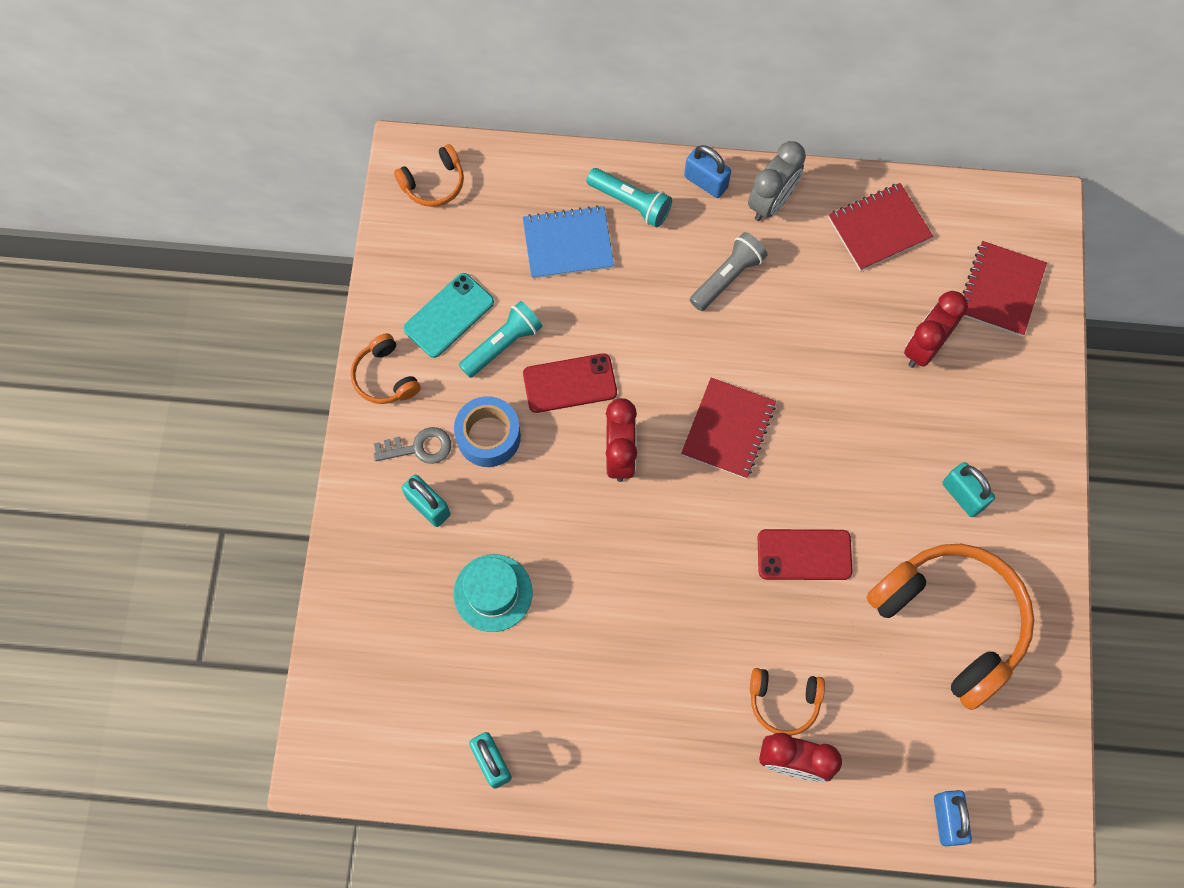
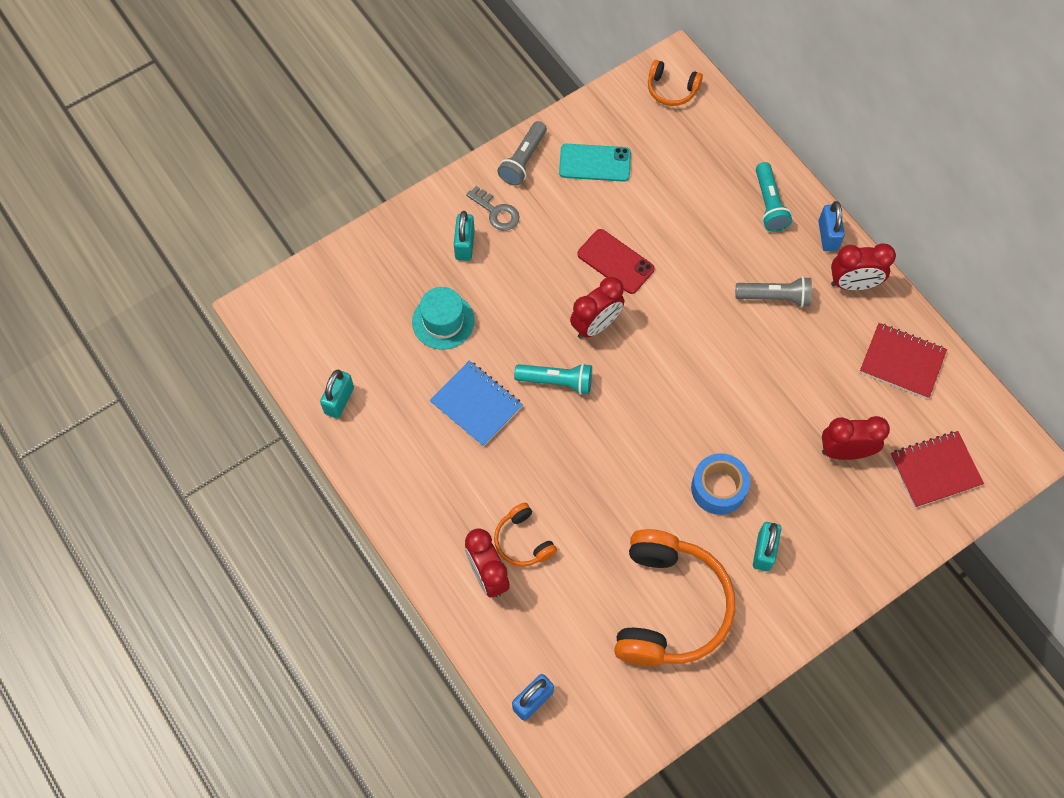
camera: 50 degrees right, 5 degrees down
(385, 377) = (523, 160): orange headphones -> grey flashlight
(488, 436) = (538, 243): blue tape -> blue tape (718, 488)
(502, 345) = (604, 206): turquoise flashlight -> turquoise flashlight (556, 381)
(568, 244) = (706, 191): blue notebook -> blue notebook (476, 404)
(728, 429) = (672, 374): red notebook -> none
(771, 202) = (853, 284): grey clock -> red clock
(804, 554) = (631, 482): red phone -> none

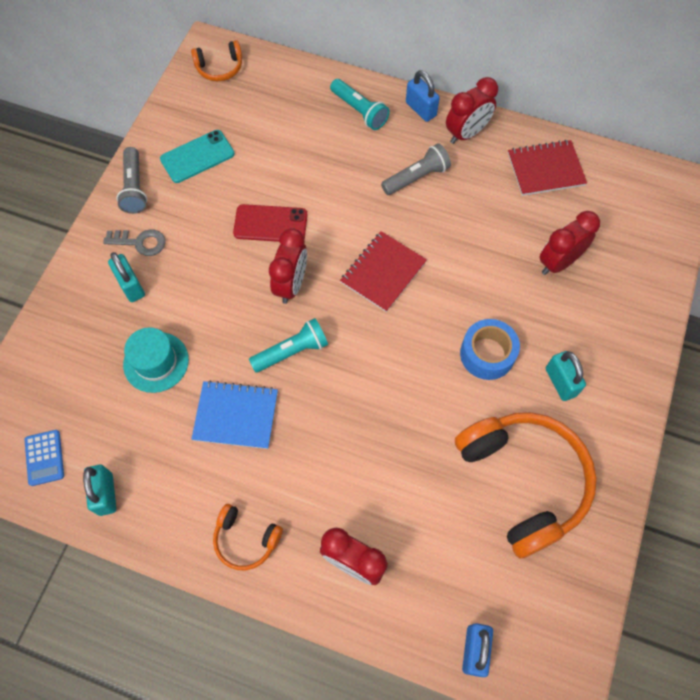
camera: 35 degrees left, 0 degrees up
(312, 343) = (44, 458): none -> blue calculator
(523, 541) = (362, 509): orange headphones -> orange headphones (246, 539)
(935, 470) = (632, 234): red notebook -> red notebook (383, 272)

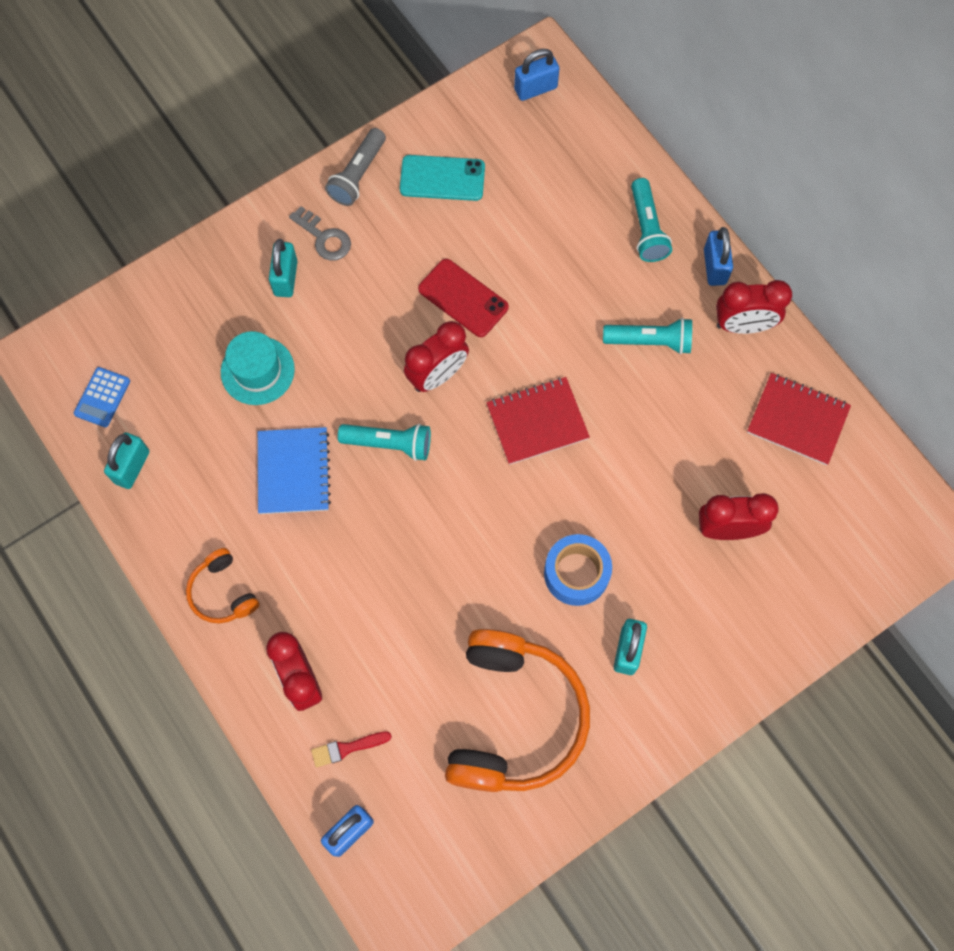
camera: 35 degrees right, 5 degrees up
(219, 68) = (535, 88): orange headphones -> blue padlock
(236, 415) = (294, 471): blue notebook -> blue notebook turned 45 degrees clockwise
(416, 177) = (650, 341): grey flashlight -> turquoise flashlight
(425, 589) = (347, 748): none -> red brush

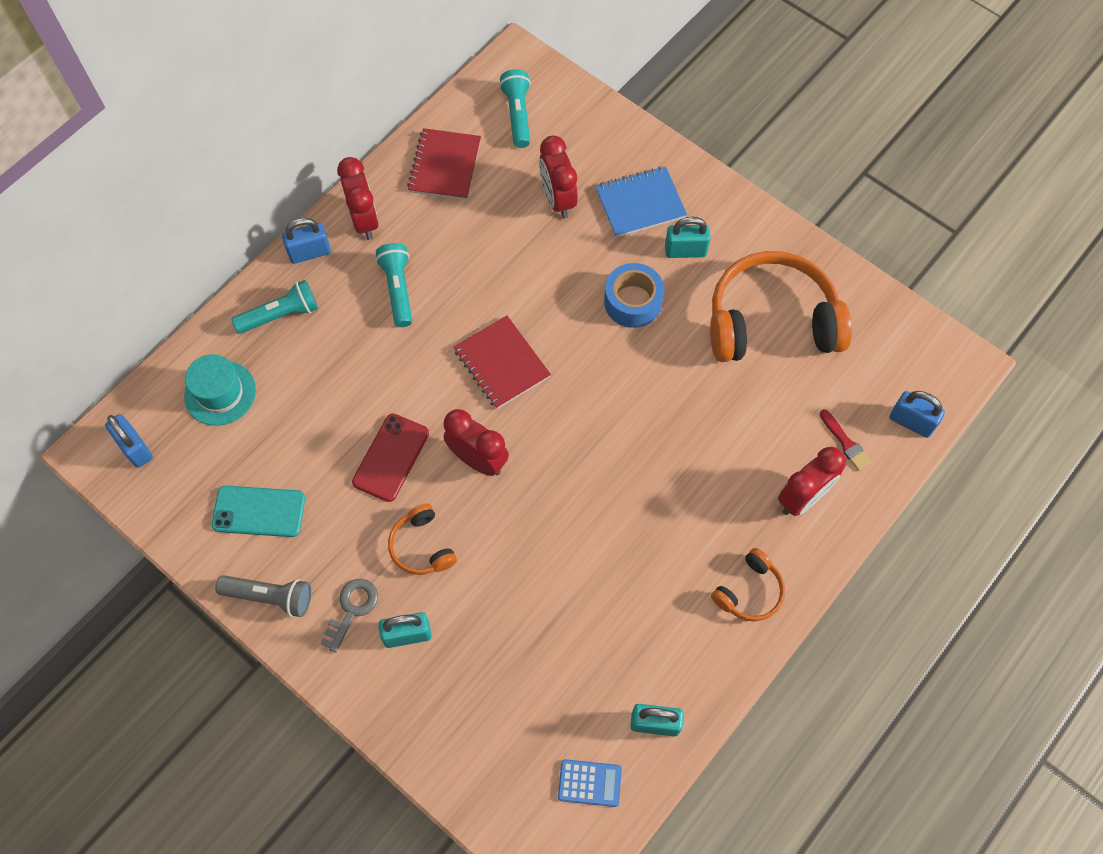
camera: 105 degrees left, 5 degrees down
(257, 371) = (517, 631): turquoise hat -> turquoise hat (220, 393)
(294, 471) = (612, 563): blue notebook -> blue notebook (640, 203)
(365, 307) = (422, 546): none -> orange headphones
(389, 444) = (559, 484): turquoise flashlight -> turquoise flashlight (517, 115)
(442, 178) = (259, 511): turquoise phone -> turquoise phone turned 75 degrees counterclockwise

